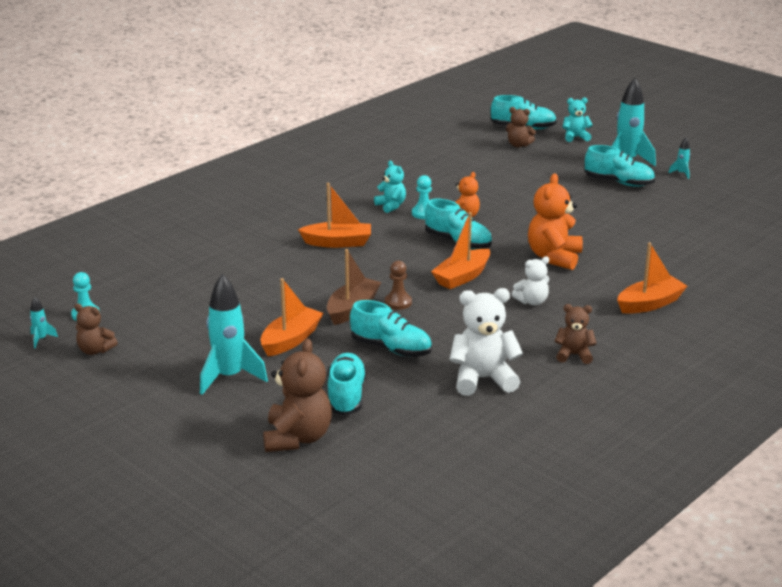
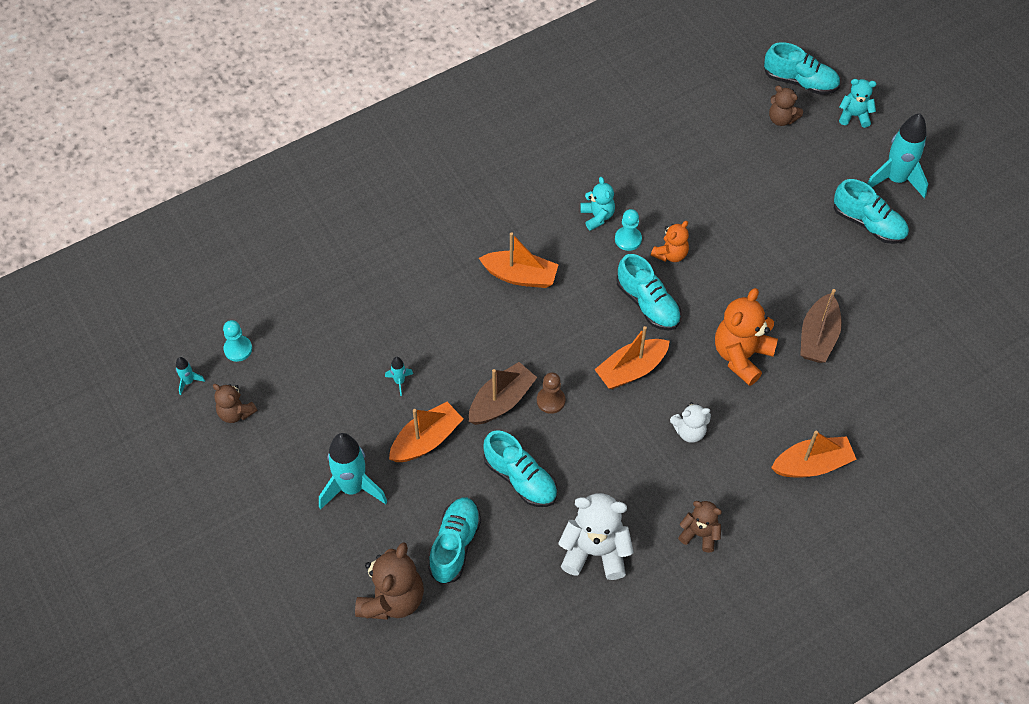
camera: 15 degrees right, 30 degrees up
(613, 240) = (818, 337): none -> brown boat
(681, 173) = (949, 220): turquoise rocket -> turquoise rocket (399, 381)

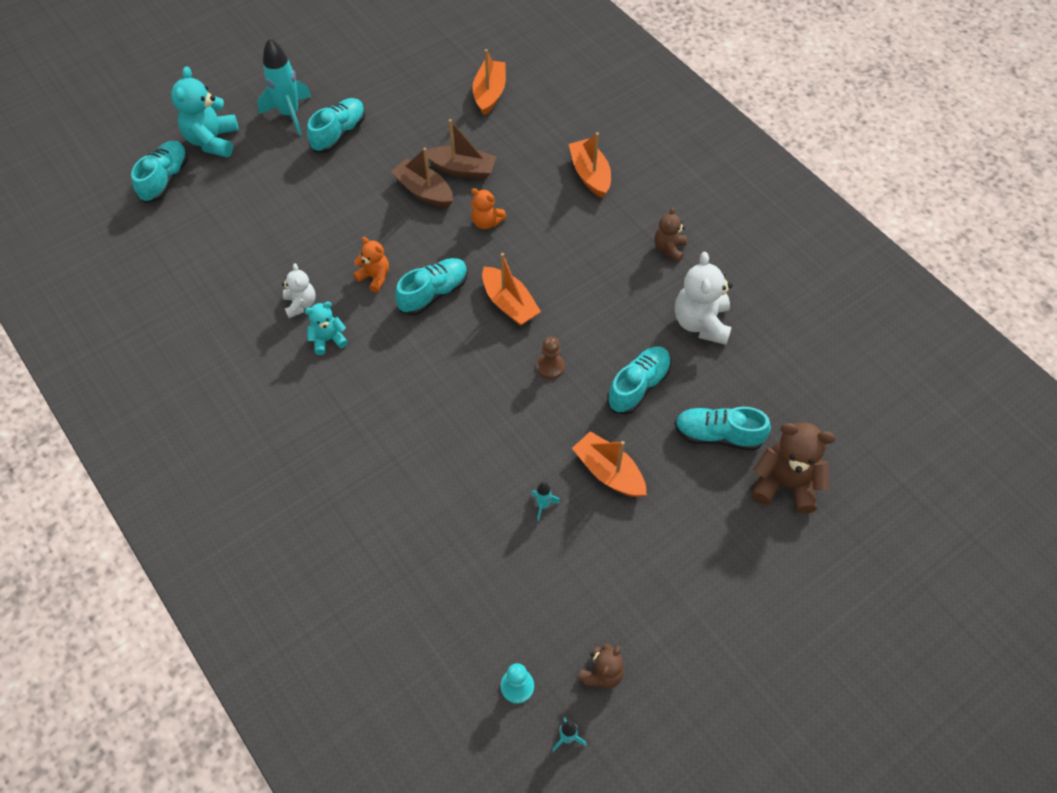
camera: 95 degrees left, 0 degrees up
(352, 488) = (674, 536): turquoise rocket -> none
(501, 401) = (555, 409): brown boat -> brown boat (424, 191)
(520, 276) = (404, 403): orange boat -> orange boat (489, 93)
(628, 239) = (357, 312): turquoise pawn -> none
(689, 431) = (569, 258): white teddy bear -> white teddy bear (300, 304)
(741, 356) = (486, 222): orange teddy bear -> orange teddy bear, size x0.58
(781, 119) = (211, 194): brown teddy bear -> none
(854, 116) = (212, 141): turquoise teddy bear -> turquoise teddy bear, size x1.72

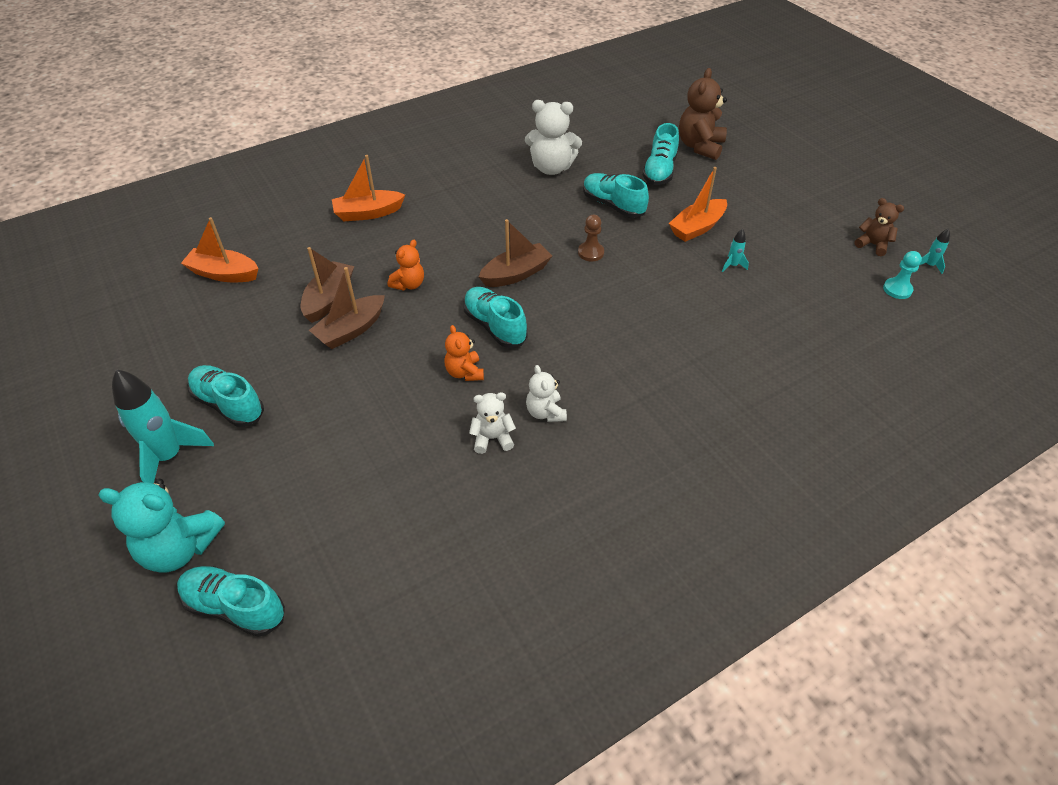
camera: 85 degrees left, 10 degrees down
(328, 340) = (545, 412): turquoise teddy bear -> white teddy bear
(375, 277) = (464, 372): orange teddy bear -> orange teddy bear turned 60 degrees counterclockwise
(509, 304) = (516, 274): orange boat -> brown boat
(669, 249) = (470, 176): brown teddy bear -> none

